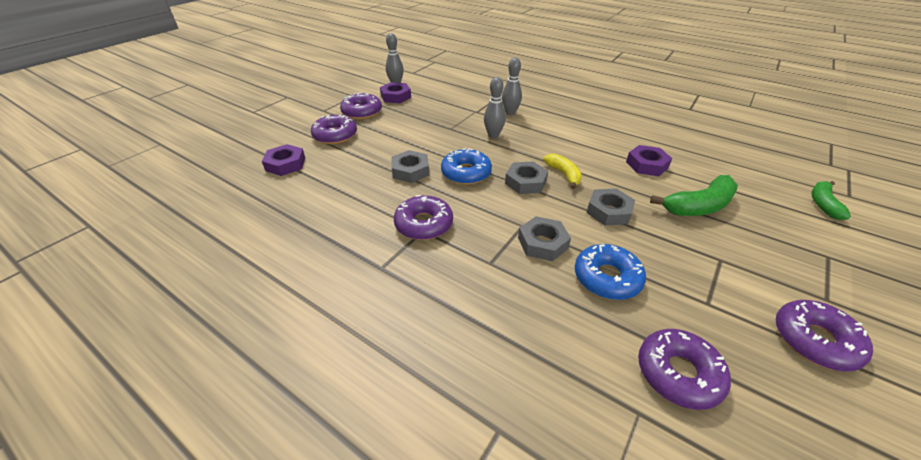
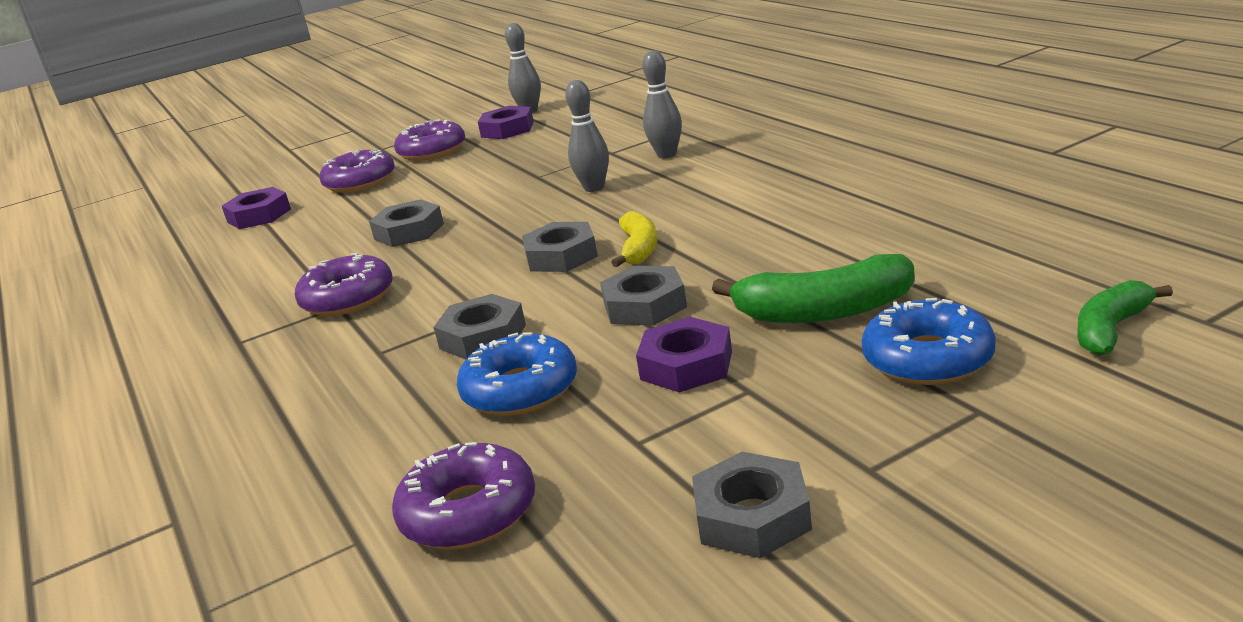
camera: 30 degrees right, 15 degrees down
(466, 173) = (484, 239): blue donut -> blue donut (928, 359)
(646, 165) = (813, 243): purple nut -> purple nut (686, 365)
(814, 340) = (752, 516): purple donut -> grey nut

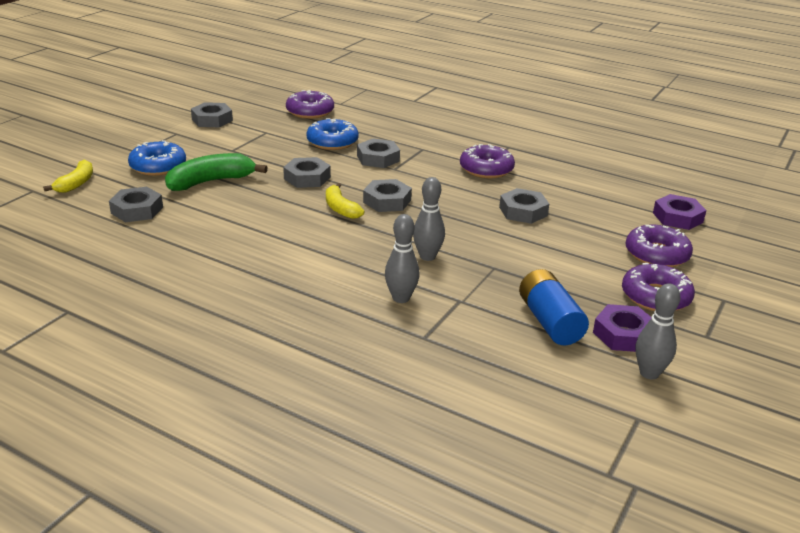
camera: 145 degrees right, 5 degrees up
(553, 137) = (550, 321): none -> blue battery
(686, 365) = (265, 156): purple nut -> none
(971, 266) = (137, 210): none -> grey nut
(1111, 330) = (76, 183): green banana -> yellow banana

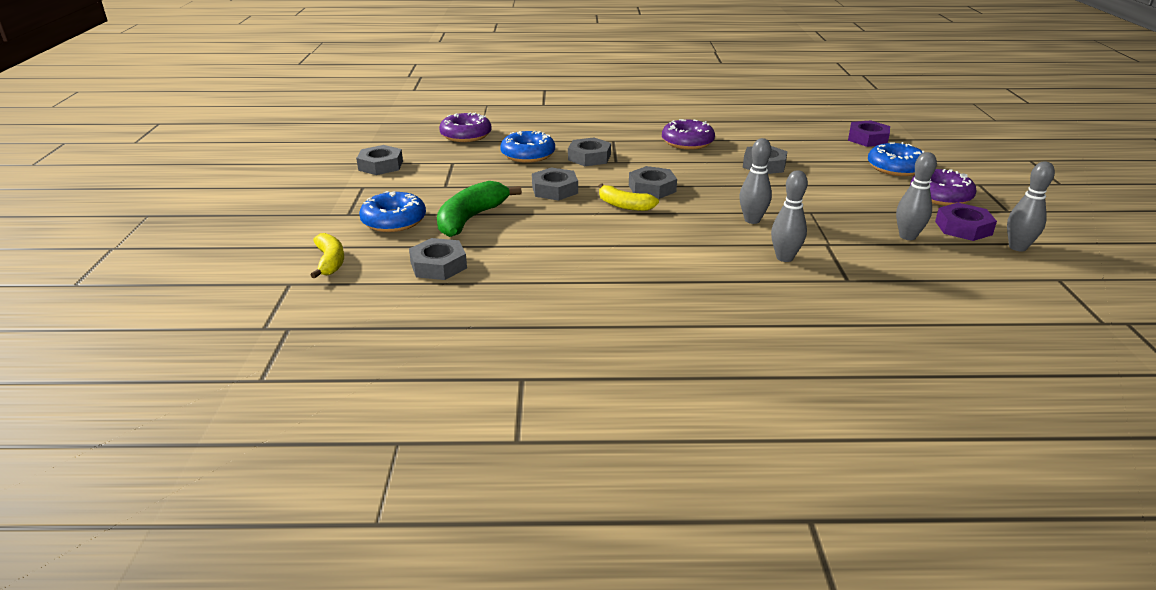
camera: 30 degrees left, 0 degrees up
(550, 321) = (907, 236): blue battery -> grey bowling pin
(656, 254) = (895, 167): purple donut -> blue donut

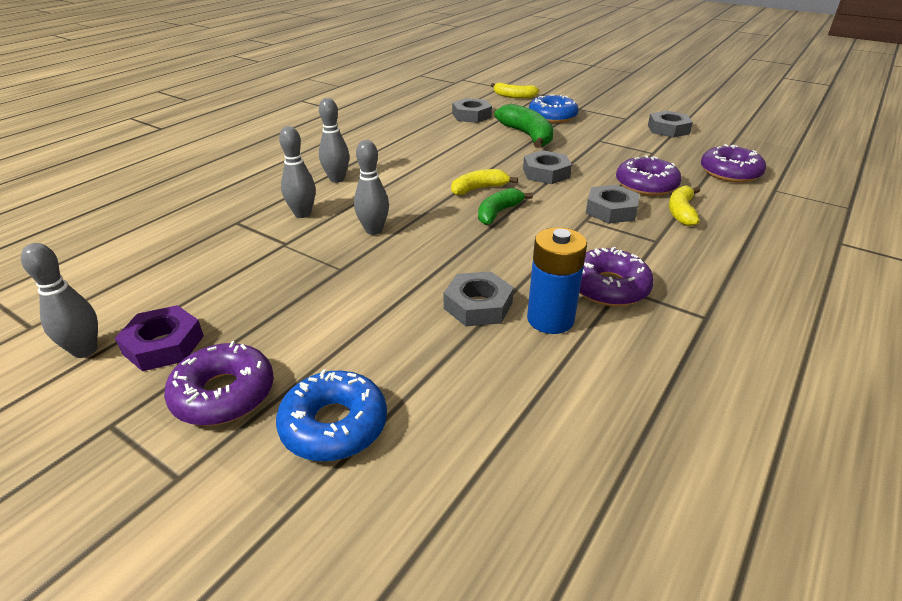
camera: 125 degrees right, 5 degrees up
(528, 154) = (646, 185): blue donut -> purple donut
(560, 139) = (681, 212): none -> yellow banana
(652, 188) = (498, 213): grey nut -> green banana
(741, 148) = (550, 319): none -> blue battery
(867, 139) = (461, 495): purple nut -> none
(907, 236) = (219, 294): grey bowling pin -> grey bowling pin (337, 179)

